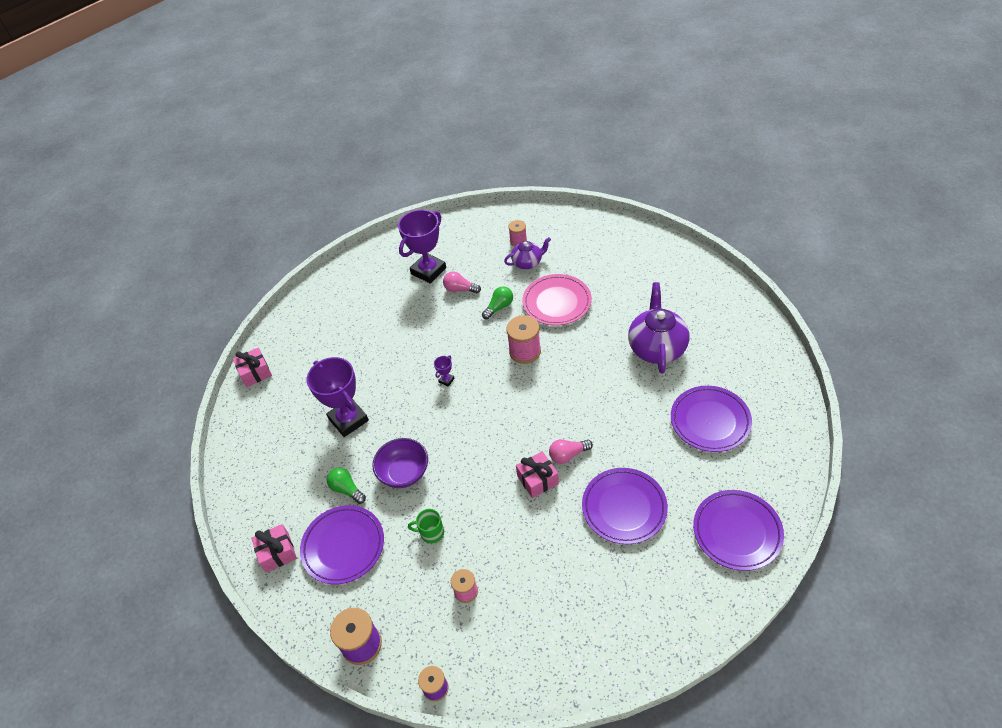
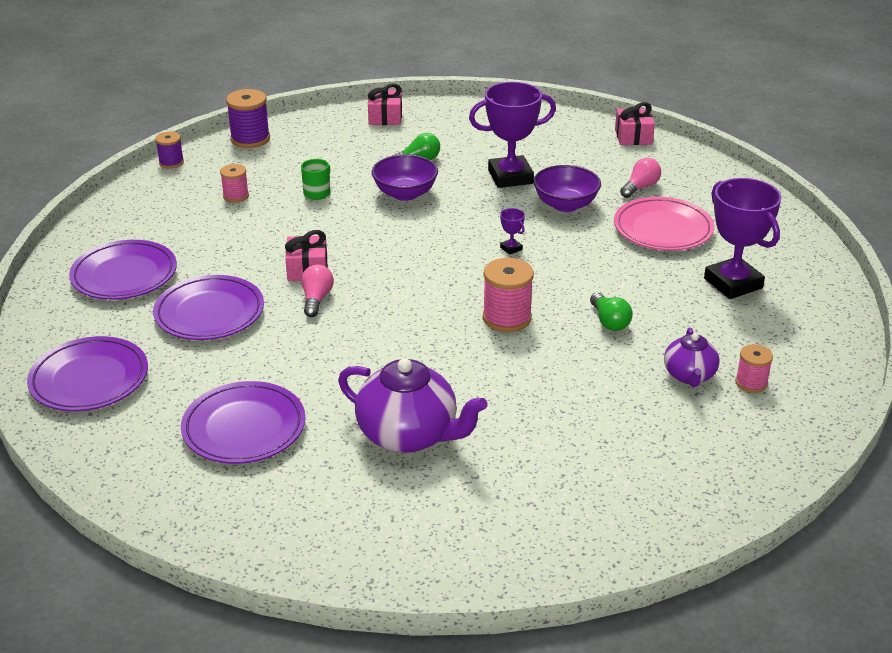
camera: 110 degrees right, 15 degrees down
(343, 546) = (355, 147): purple plate -> purple plate (124, 275)
(375, 374) = (565, 205): none -> purple bowl
(460, 289) = (673, 299): pink light bulb -> pink light bulb (640, 187)
(557, 302) = (578, 374): pink plate -> pink plate (663, 229)

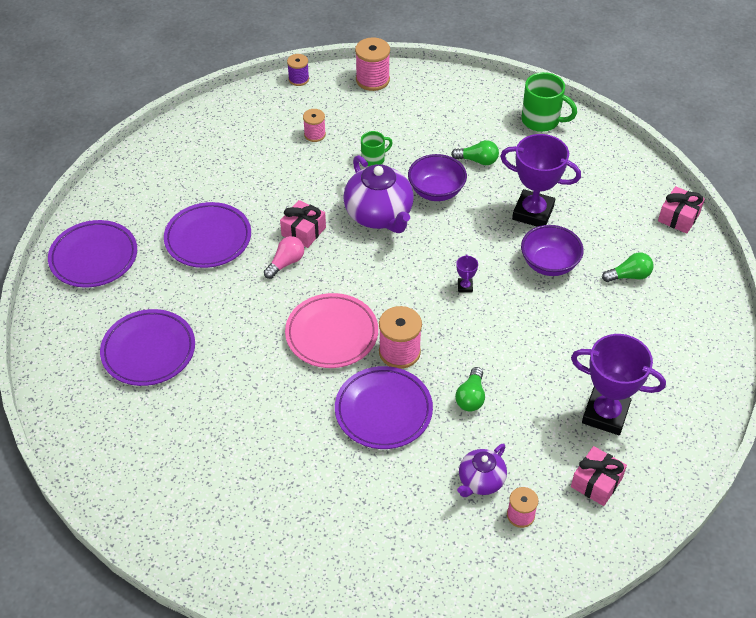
camera: 35 degrees right, 15 degrees up
(124, 275) = (184, 175): purple plate -> purple plate (383, 411)
(250, 139) = (372, 80): purple spool -> pink spool
(385, 117) = (493, 102): pink gift -> pink gift (596, 482)
(409, 435) = (242, 417): purple teapot -> purple teapot (379, 215)
(444, 115) = (541, 120): none -> green mug
(640, 187) = (629, 276): pink light bulb -> green light bulb
(663, 229) = (603, 329): pink plate -> pink plate (332, 334)
(733, 283) = (605, 414): purple trophy -> purple trophy turned 75 degrees counterclockwise

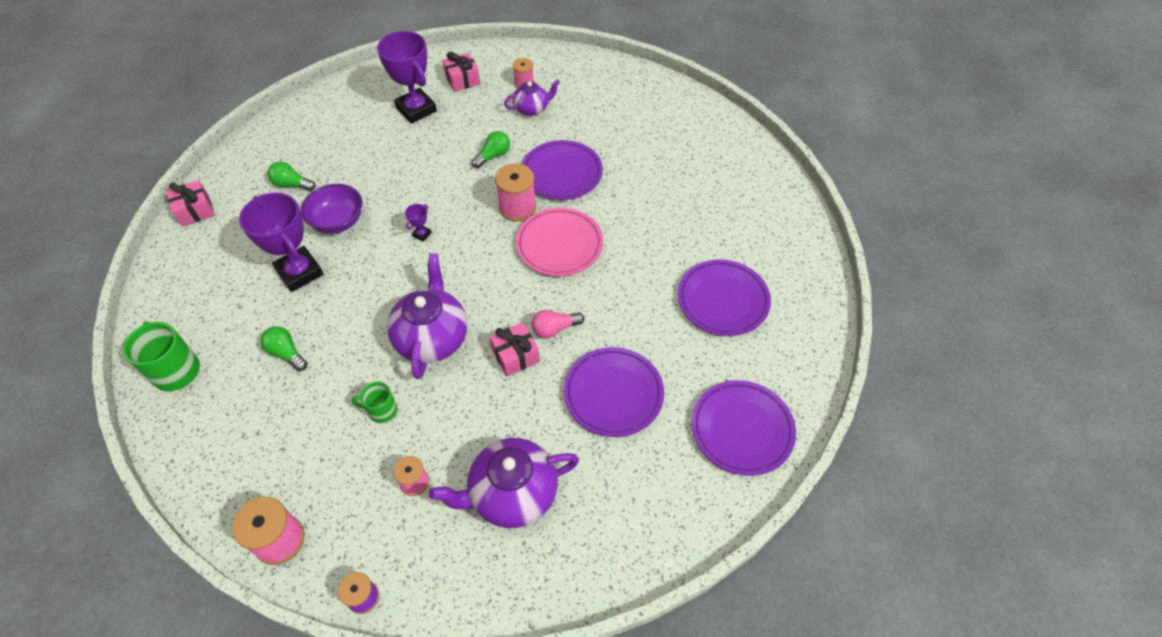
camera: 150 degrees left, 5 degrees up
(244, 155) = (512, 494): none -> purple teapot
(436, 191) = (358, 338): purple bowl -> none

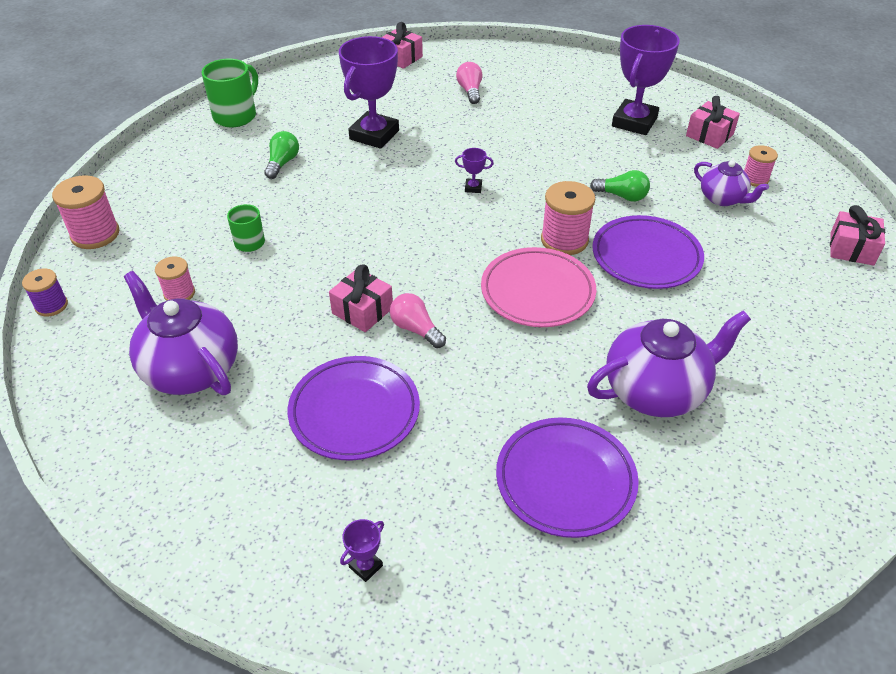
camera: 65 degrees right, 10 degrees down
(292, 184) = (470, 91): green light bulb -> pink light bulb
(338, 221) = (448, 132): purple bowl -> none
(432, 338) = (350, 243): purple teapot -> purple teapot (656, 391)
(615, 79) = (851, 249): none -> pink gift
(742, 429) = (366, 566): purple plate -> purple trophy

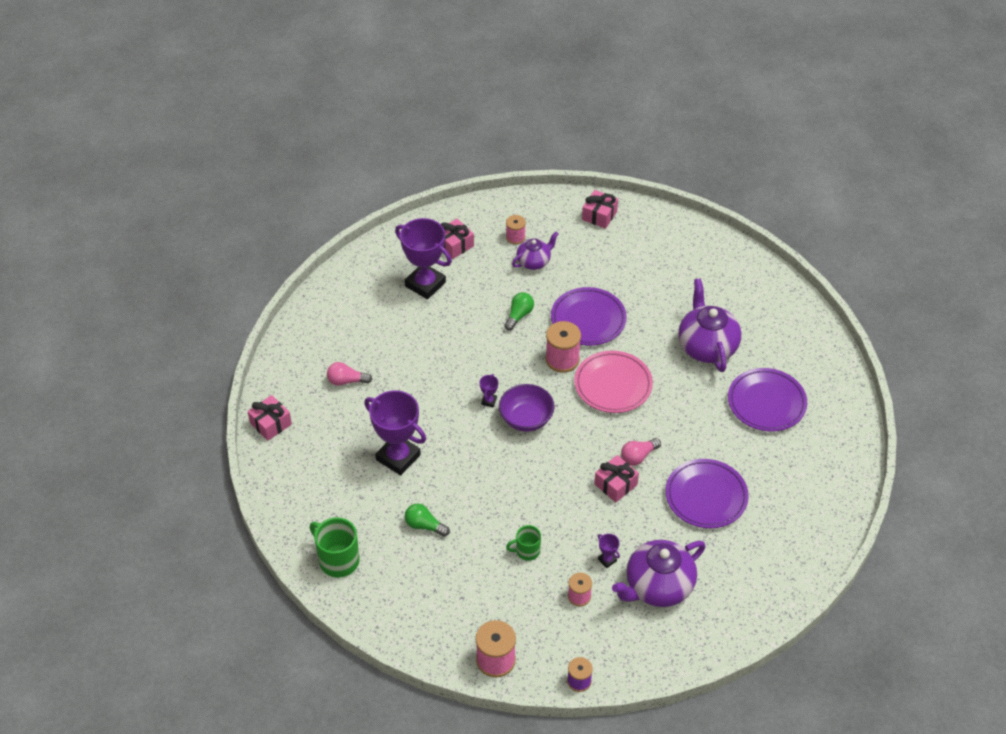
camera: 80 degrees left, 5 degrees up
(366, 566) = (814, 500): purple trophy -> purple trophy (607, 560)
(454, 220) = (526, 419): none -> purple bowl

